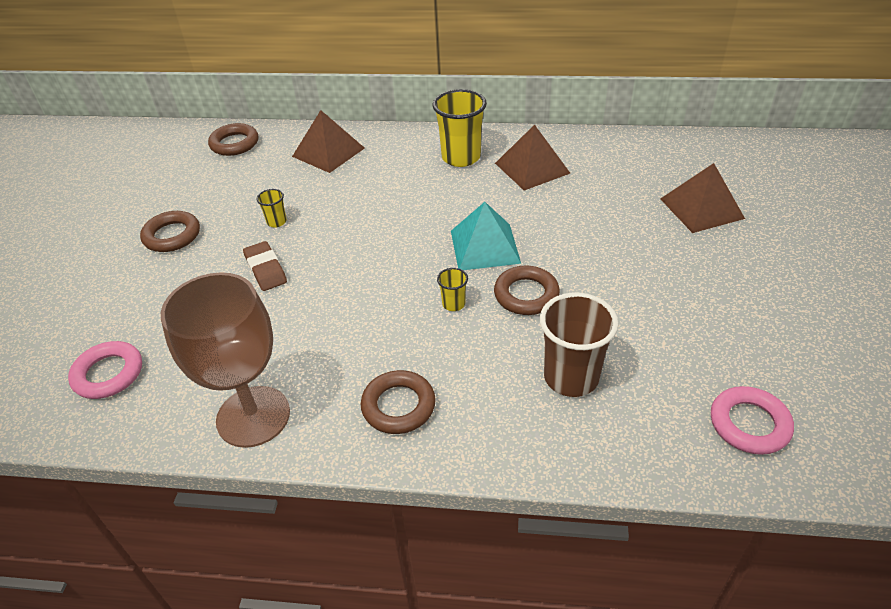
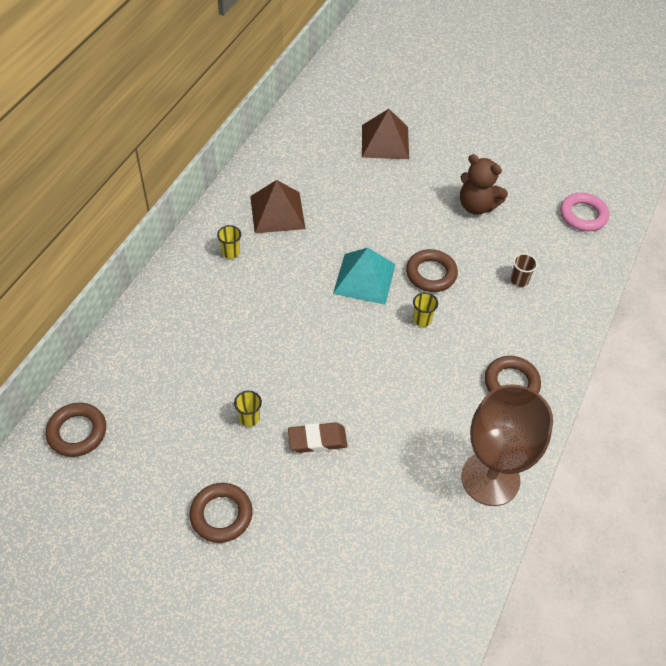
camera: 75 degrees left, 10 degrees up
(108, 374) = (403, 586): pink ring -> none
(328, 152) = (153, 350): brown pyramid -> none
(461, 157) = (231, 252): yellow cup -> yellow cup, size x0.47
(571, 377) = (519, 280): brown cup -> brown cup, size x0.47
(667, 308) = (477, 206): none -> brown teddy bear

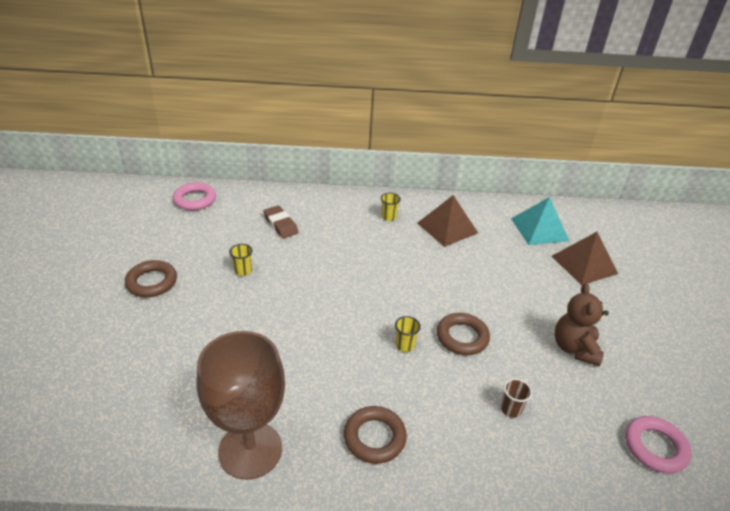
camera: 65 degrees right, 15 degrees down
(77, 432) = (195, 200): brown ring -> pink ring
(317, 440) = (240, 314): brown eraser -> brown eraser (281, 224)
(364, 278) = (421, 295): turquoise pyramid -> turquoise pyramid (539, 229)

